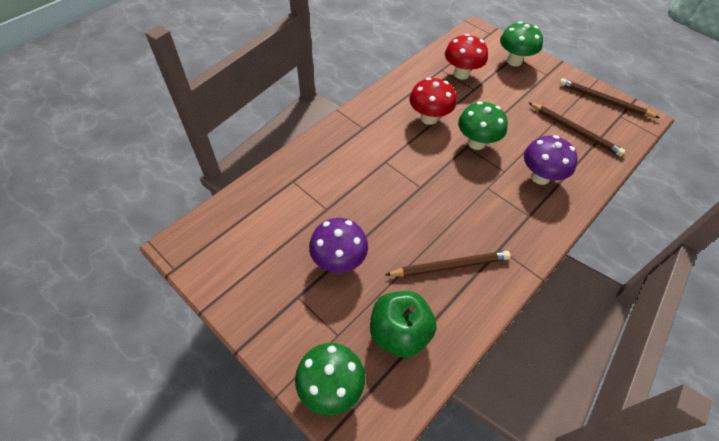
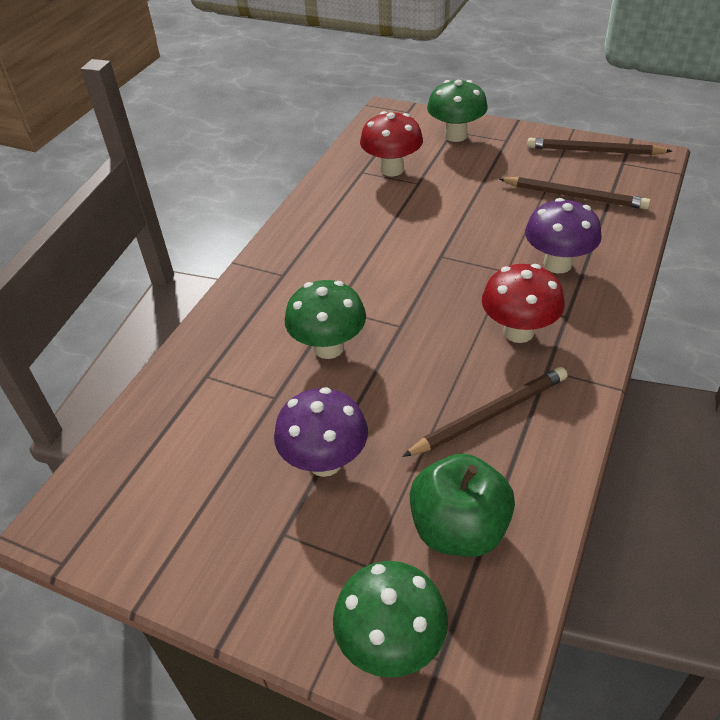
camera: 15 degrees left, 10 degrees down
(429, 118) = (372, 236): red mushroom -> red mushroom (518, 332)
(476, 143) = (452, 247): green mushroom -> green mushroom (328, 348)

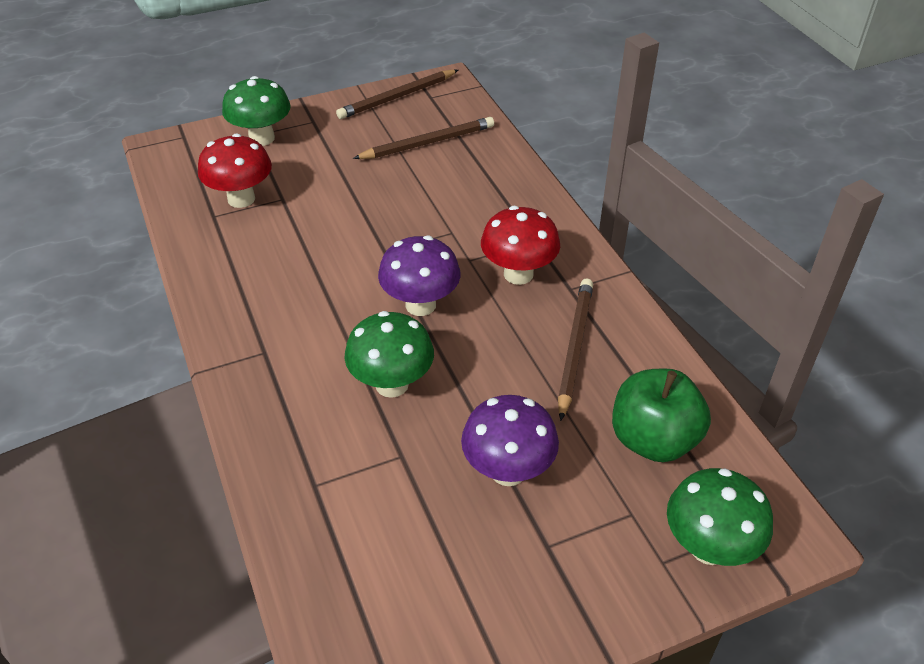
camera: 50 degrees left, 0 degrees up
(557, 264) = (481, 205): purple mushroom -> purple mushroom (420, 305)

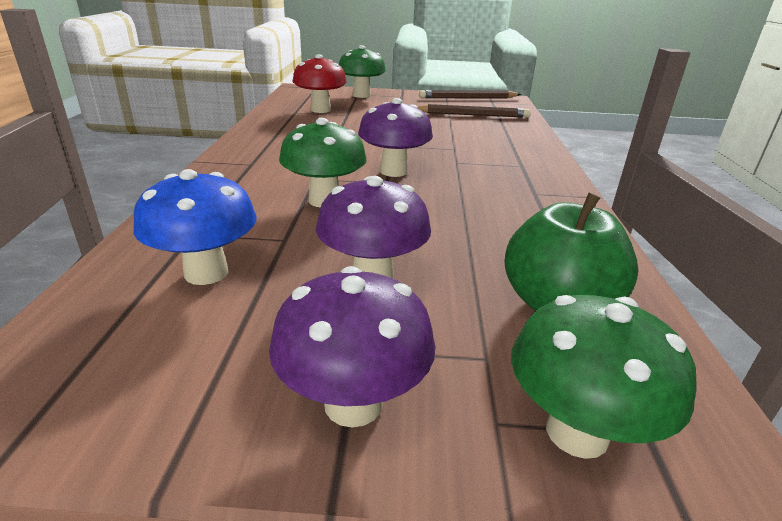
camera: 25 degrees right, 15 degrees down
(375, 526) = (206, 273): none -> blue mushroom
(518, 274) = (492, 176): red mushroom -> none
(574, 348) = (512, 223): brown pencil -> none
(575, 590) = (353, 403): none -> purple mushroom

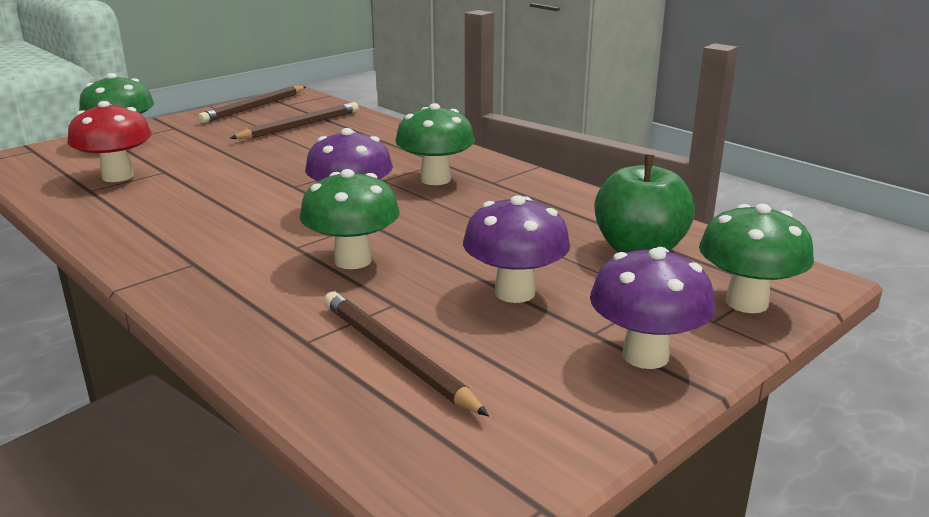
camera: 45 degrees left, 5 degrees down
(206, 273) = (397, 356): blue mushroom -> brown pencil
(492, 175) = (435, 179): none -> green mushroom

